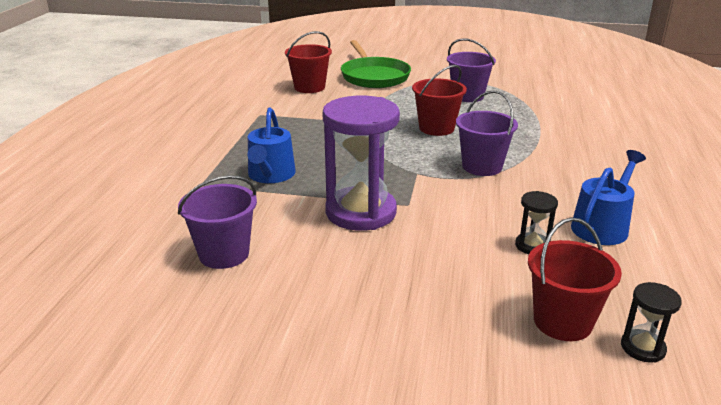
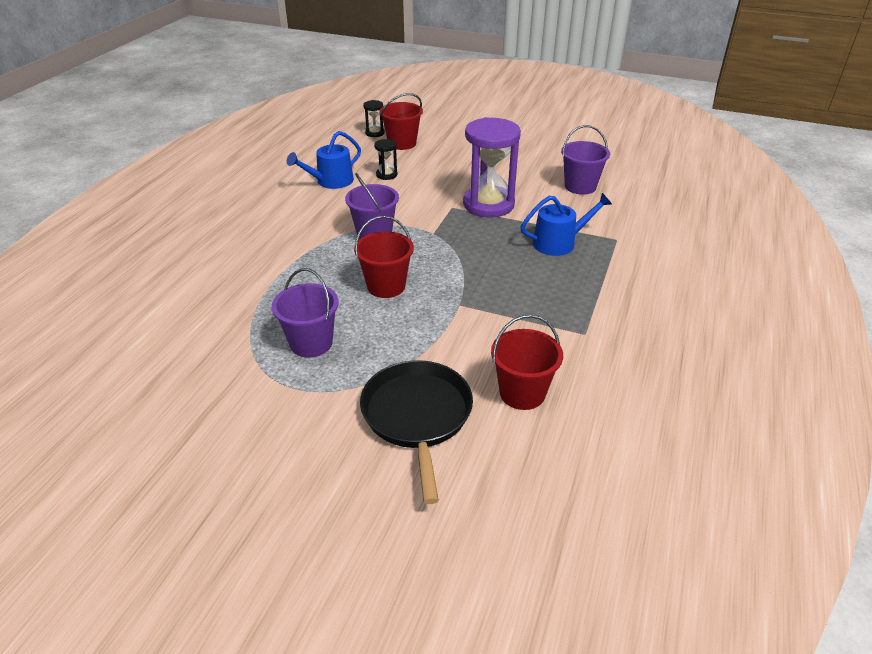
camera: 170 degrees left, 10 degrees up
(270, 175) = (559, 243): blue watering can -> blue watering can turned 60 degrees clockwise
(374, 76) = (417, 416): green pan -> black pan

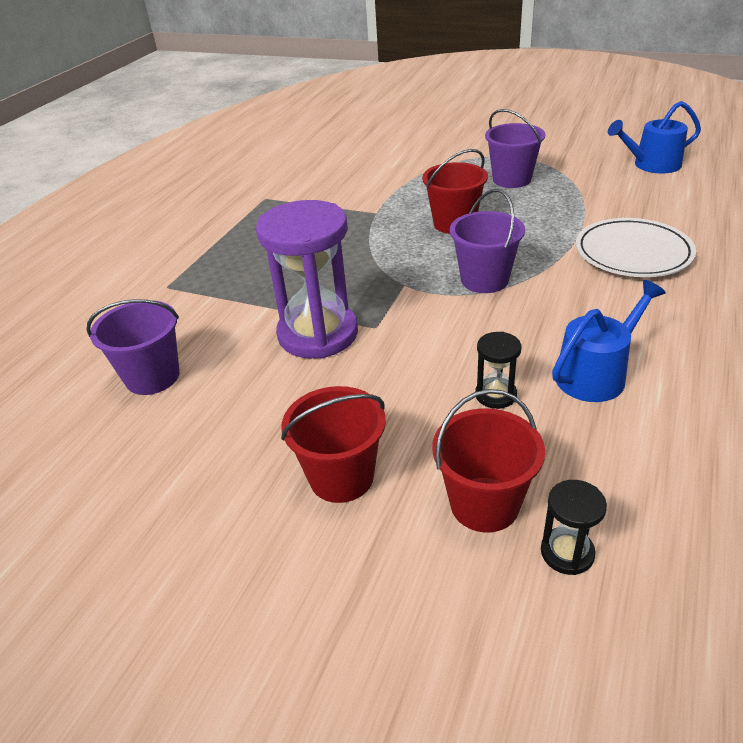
camera: 175 degrees left, 0 degrees up
(255, 250) = (633, 253): none -> white plate
(417, 416) = (413, 149): black pan -> none
(522, 393) = (334, 163): red bucket -> red bucket (341, 477)
(559, 243) = (242, 279): blue watering can -> blue watering can (652, 165)

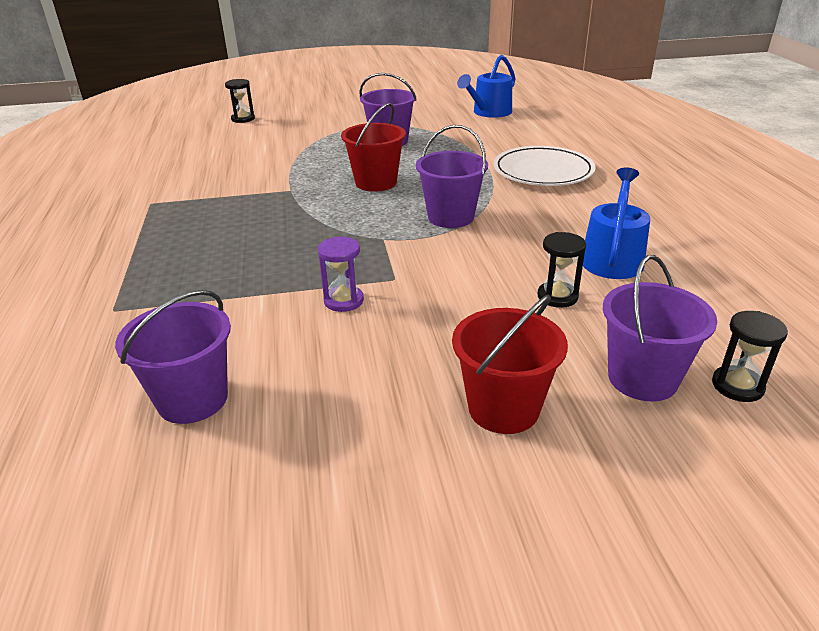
camera: 35 degrees left, 5 degrees down
(318, 334) = (343, 301): purple hourglass -> purple hourglass, size x0.45
(405, 126) = (243, 119): none -> black hourglass
(484, 504) = (642, 378): red bucket -> purple bucket

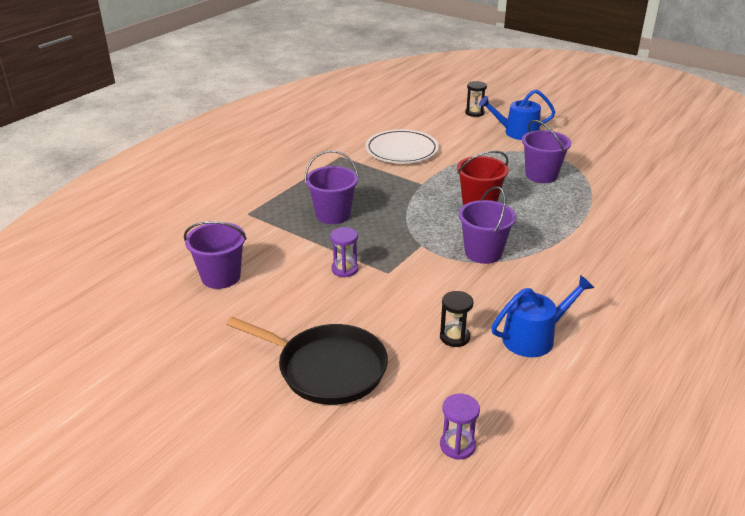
camera: 45 degrees right, 0 degrees up
(489, 112) = (664, 183): blue watering can -> blue watering can (517, 132)
(503, 408) = (327, 368): red bucket -> black pan
(543, 171) = (609, 253): white plate -> white plate (401, 150)
(642, 378) = (416, 405): purple bucket -> purple bucket (333, 215)
(737, 386) = (457, 445): black hourglass -> purple hourglass

